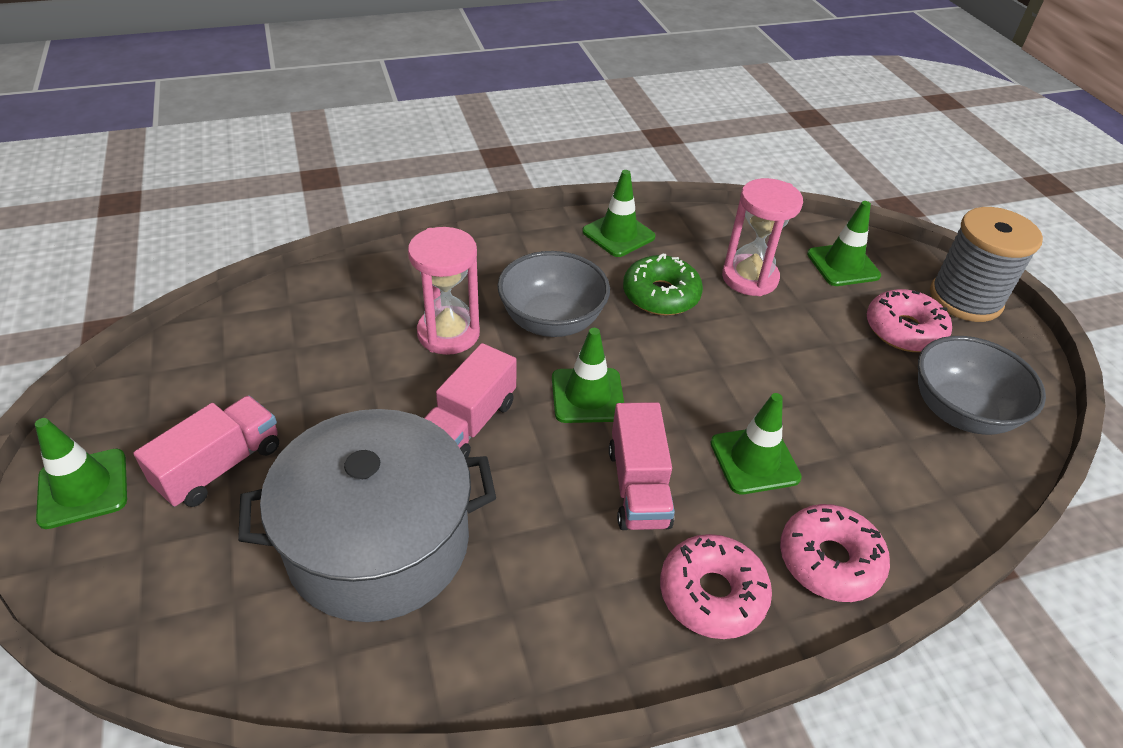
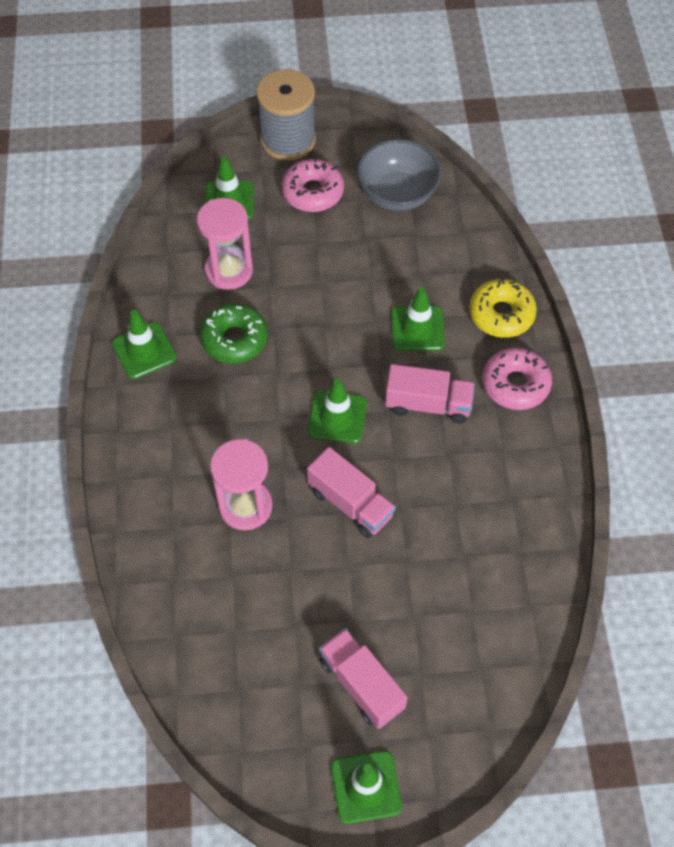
camera: 75 degrees left, 15 degrees up
(378, 542) = (448, 573): grey pot -> none
(552, 321) = (248, 426): grey bowl -> none
(829, 561) = (501, 314): pink donut -> yellow donut

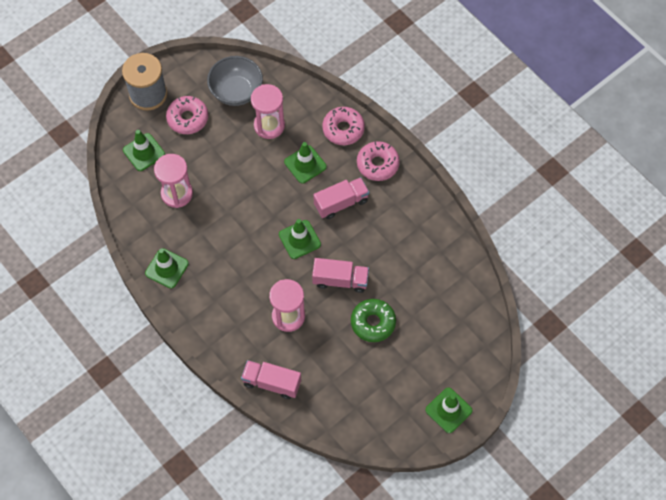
camera: 35 degrees left, 5 degrees up
(234, 339) = (211, 231): green donut -> green donut (373, 323)
(361, 684) = (412, 365): pink truck -> pink truck (272, 383)
(407, 256) = (269, 125): none -> pink hourglass
(501, 314) = (343, 129): yellow donut -> pink donut

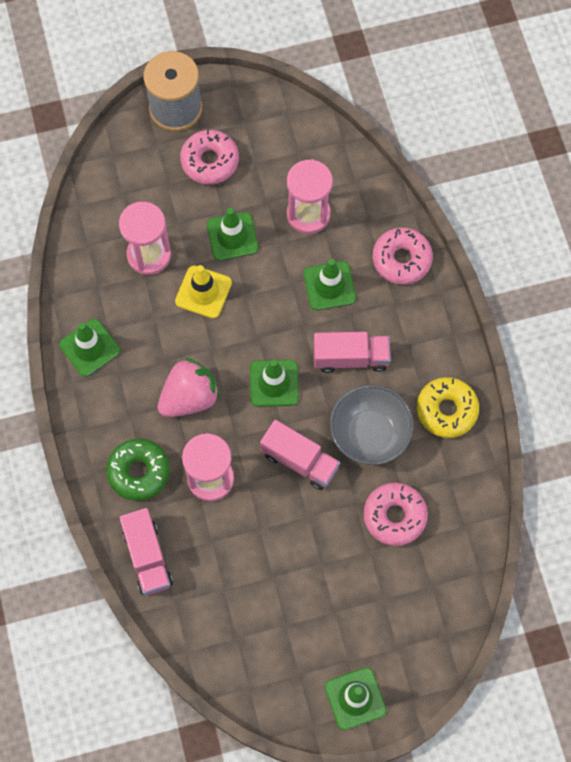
camera: 25 degrees right, 5 degrees up
(144, 152) = (134, 183): green traffic cone -> green traffic cone (232, 236)
(225, 202) = (203, 292): none -> yellow traffic cone
(236, 91) = (288, 151): grey bowl -> grey bowl (369, 434)
(249, 272) = (189, 397): none -> pink strawberry
(272, 383) = (147, 557): pink truck -> pink truck turned 150 degrees counterclockwise
(373, 323) = (314, 536): green donut -> green donut (139, 472)
(377, 164) = (423, 326): pink donut -> pink donut (394, 516)
(417, 209) = (446, 410): none -> yellow donut

